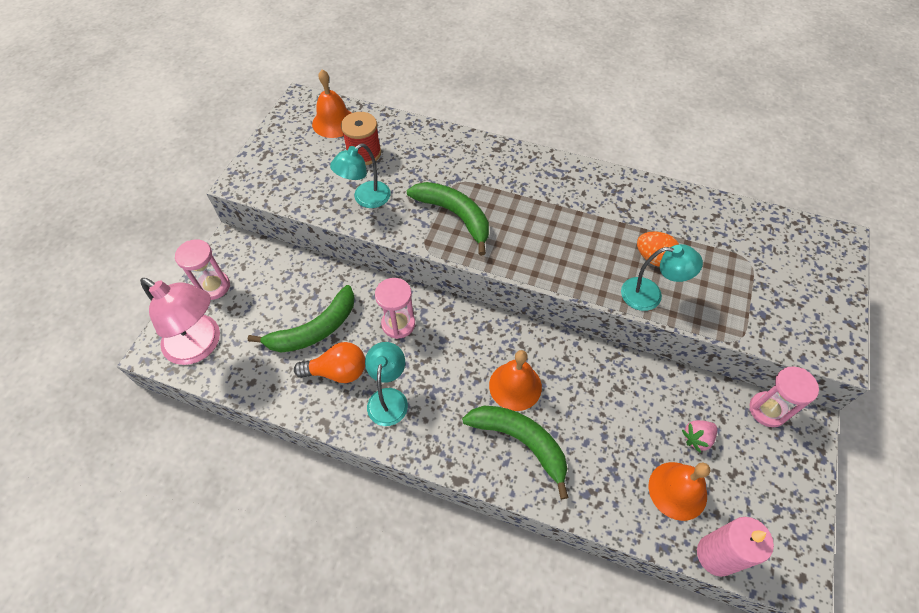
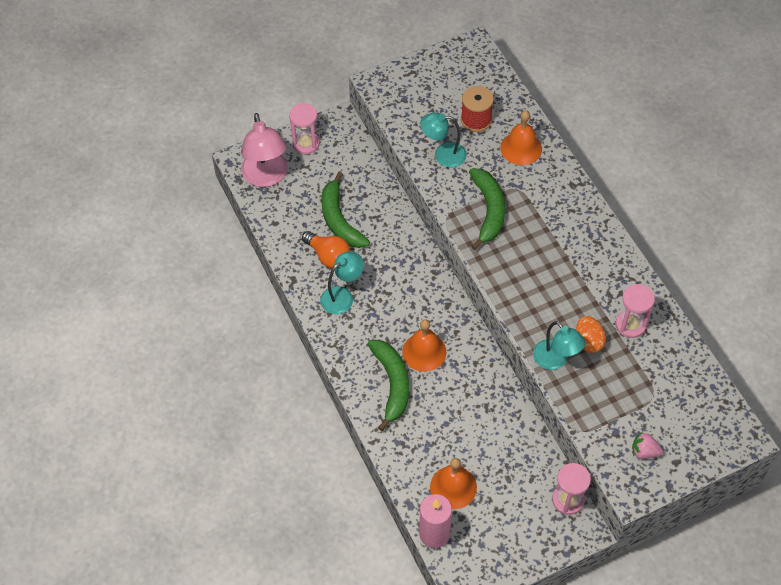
camera: 45 degrees right, 0 degrees up
(314, 330) = (339, 219): green banana -> green banana turned 60 degrees clockwise
(334, 122) = (479, 80): orange bell -> orange bell (521, 148)
(398, 324) = (393, 257): pink hourglass -> pink hourglass (630, 325)
(697, 438) = (501, 474): pink strawberry -> pink strawberry (644, 452)

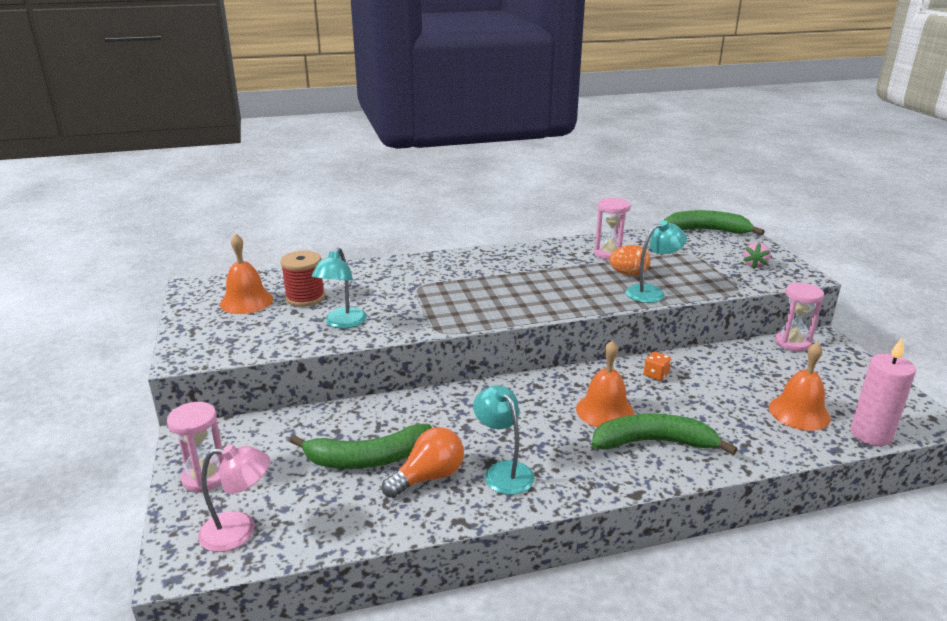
camera: 80 degrees left, 30 degrees down
(266, 177) = (239, 531): pink lamp -> pink lamp, size x0.66
(483, 387) = (656, 375): none -> orange dice
(488, 211) = (442, 305): green banana -> green banana (706, 230)
(521, 148) = (364, 278): orange bell -> orange bell (246, 301)

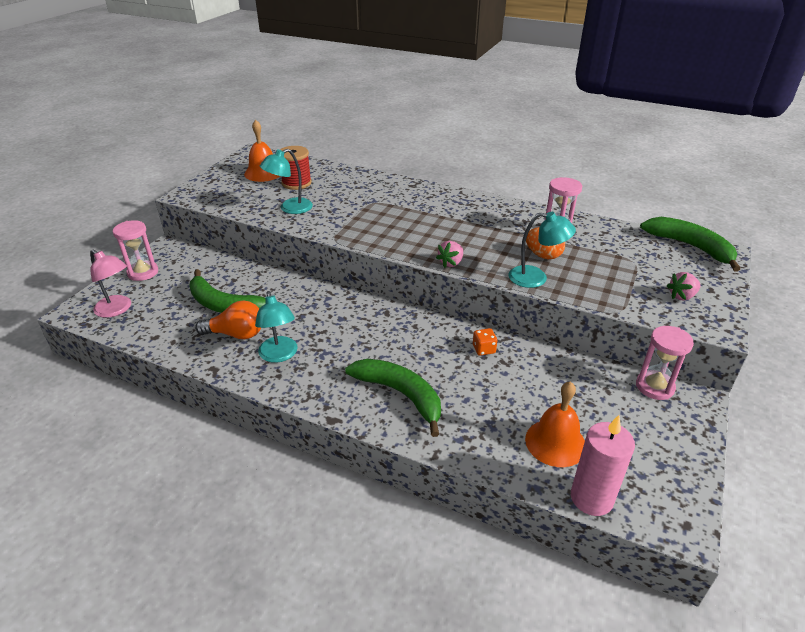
camera: 40 degrees right, 10 degrees up
(503, 471) = (279, 355): turquoise lamp -> turquoise lamp turned 150 degrees clockwise
(573, 308) = (451, 263): none -> pink strawberry
(605, 411) = (403, 354): orange bell -> none

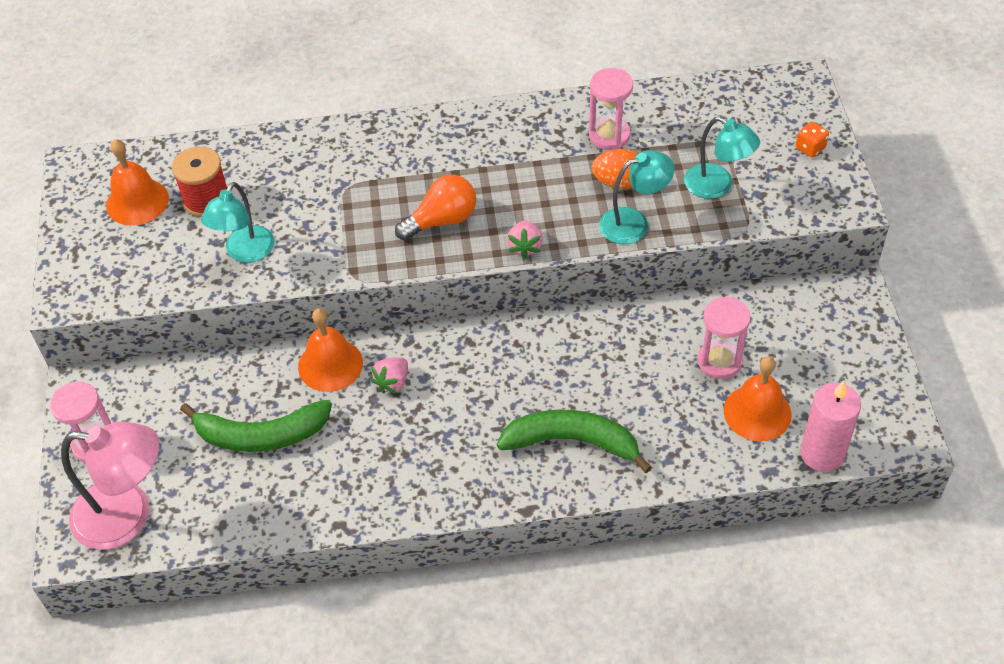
camera: 30 degrees left, 15 degrees up
(117, 310) = (128, 516): pink lamp -> pink lamp, size x1.51
(236, 334) = (320, 466): orange light bulb -> orange light bulb (442, 220)
(279, 355) = (398, 466): turquoise lamp -> turquoise lamp (717, 186)
(296, 289) = (330, 365): none -> orange bell
(484, 349) = (615, 336): orange dice -> orange dice (810, 148)
(654, 387) = (809, 294): pink hourglass -> pink hourglass (719, 361)
(682, 296) = (794, 175): pink strawberry -> pink strawberry (392, 382)
(690, 247) = (765, 89): green banana -> none

